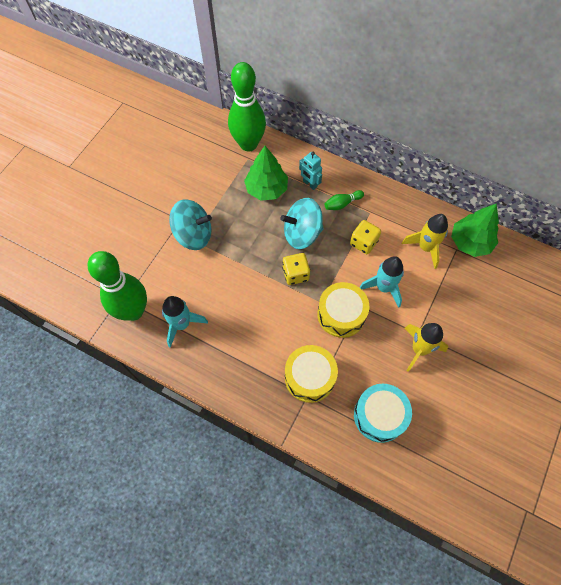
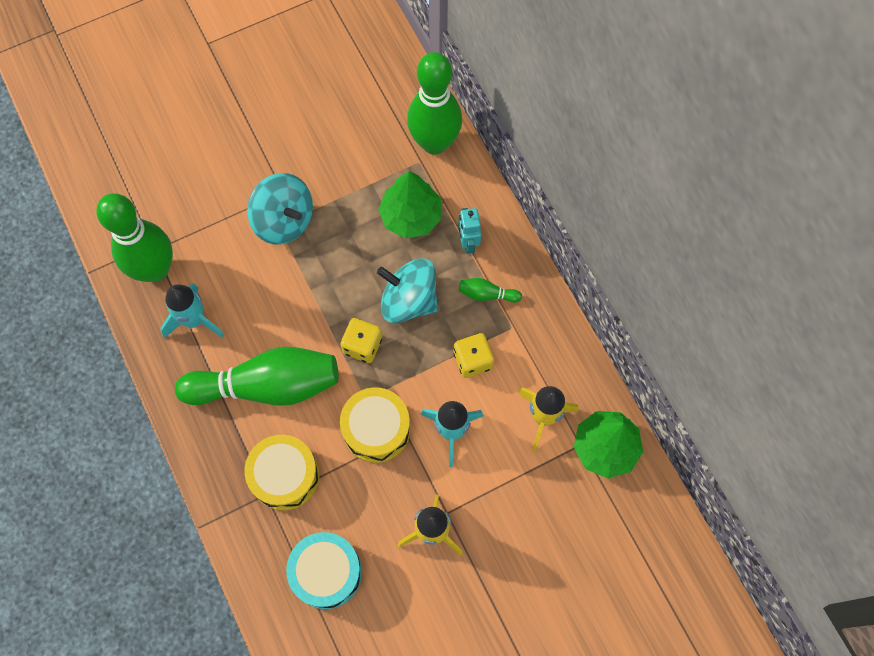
camera: 35 degrees right, 5 degrees up
(257, 333) = (267, 386): none -> green bowling pin

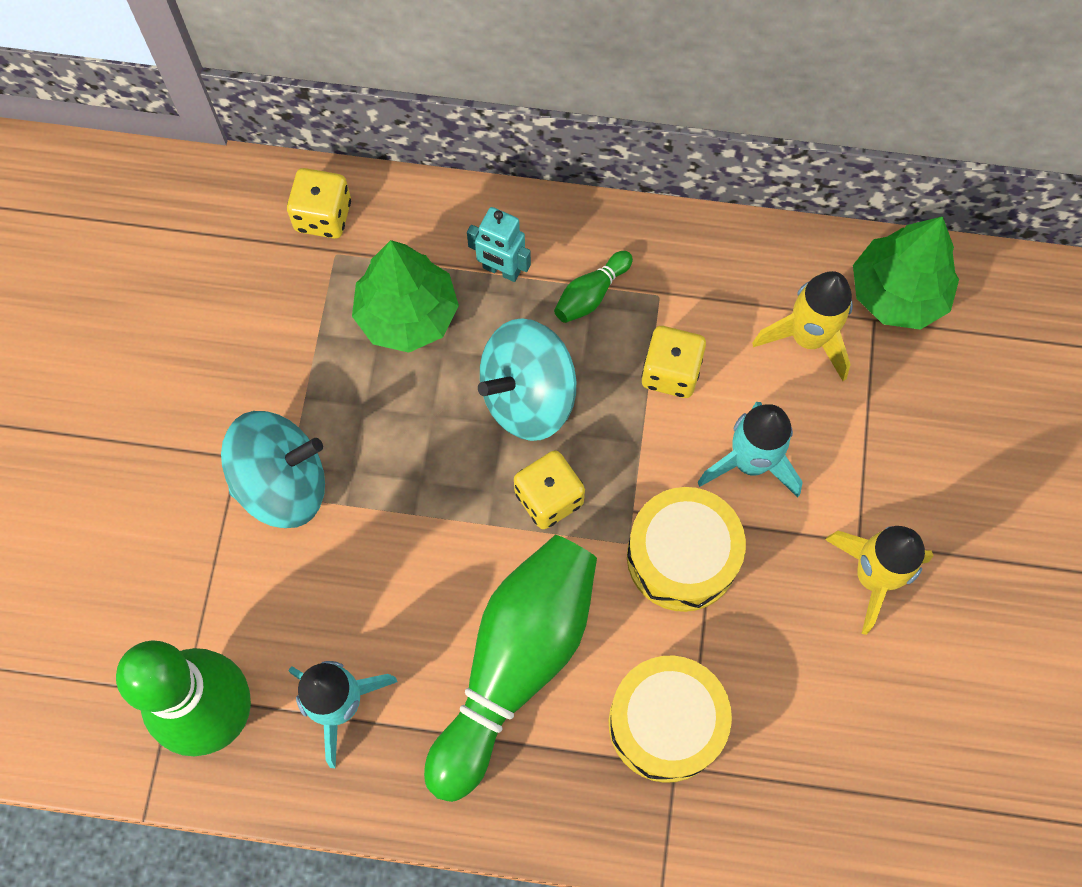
camera: 55 degrees left, 0 degrees up
(326, 572) = (841, 753): turquoise drum -> none
(434, 143) = (323, 216): green bowling pin -> yellow dice

